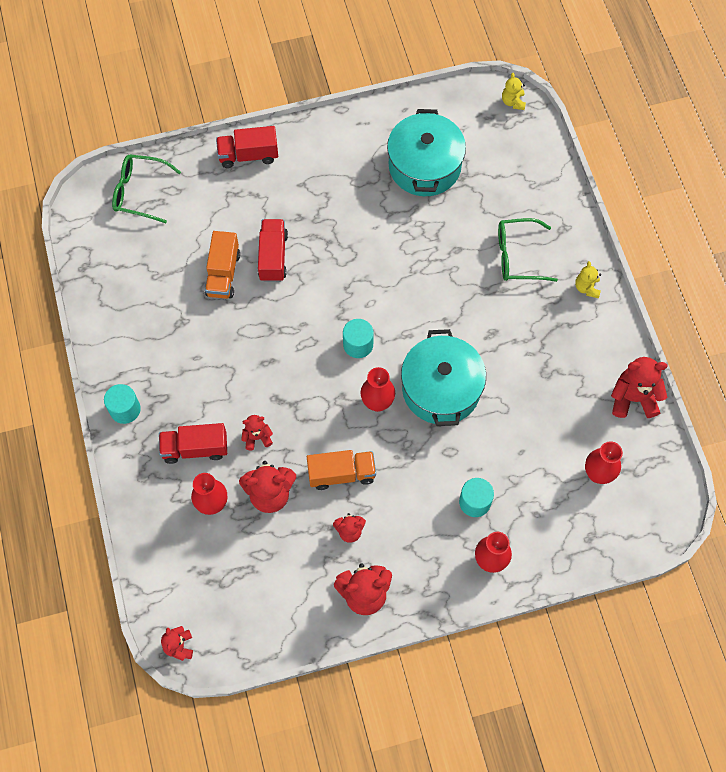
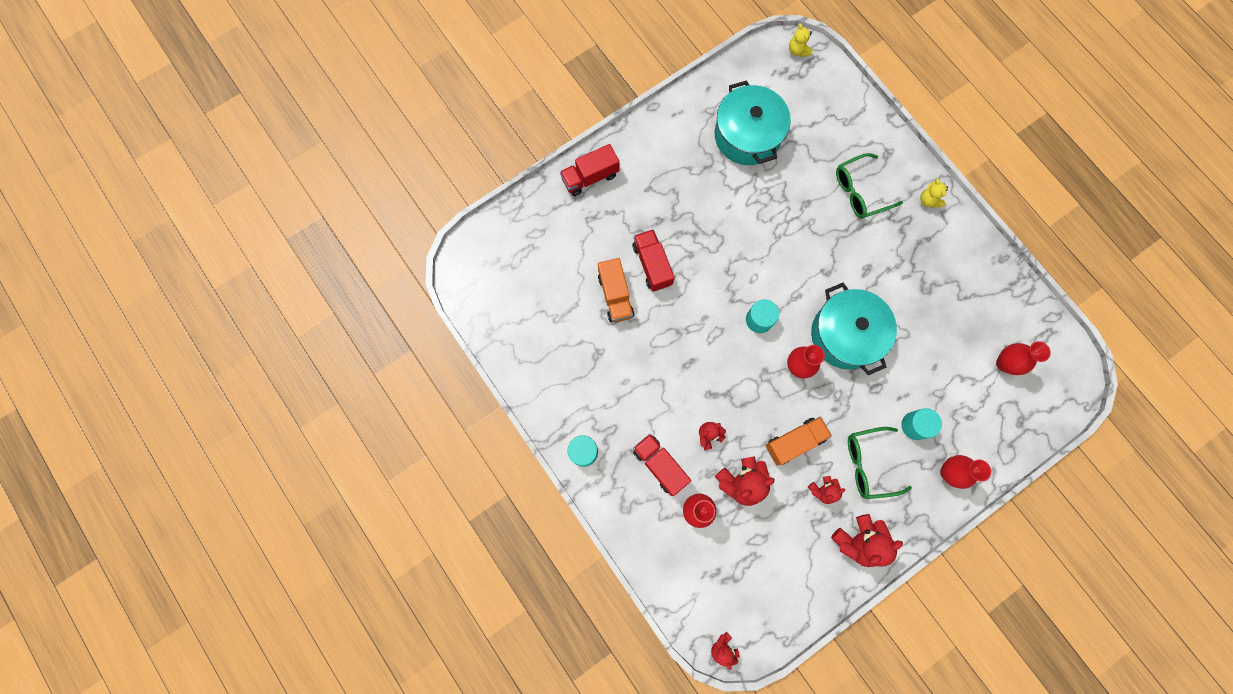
camera: 20 degrees left, 10 degrees up
(139, 192) = (508, 245): green glasses -> green glasses (868, 464)
(195, 448) = (660, 465): red truck -> red truck turned 75 degrees clockwise
(633, 398) = (1006, 286): red teddy bear -> none

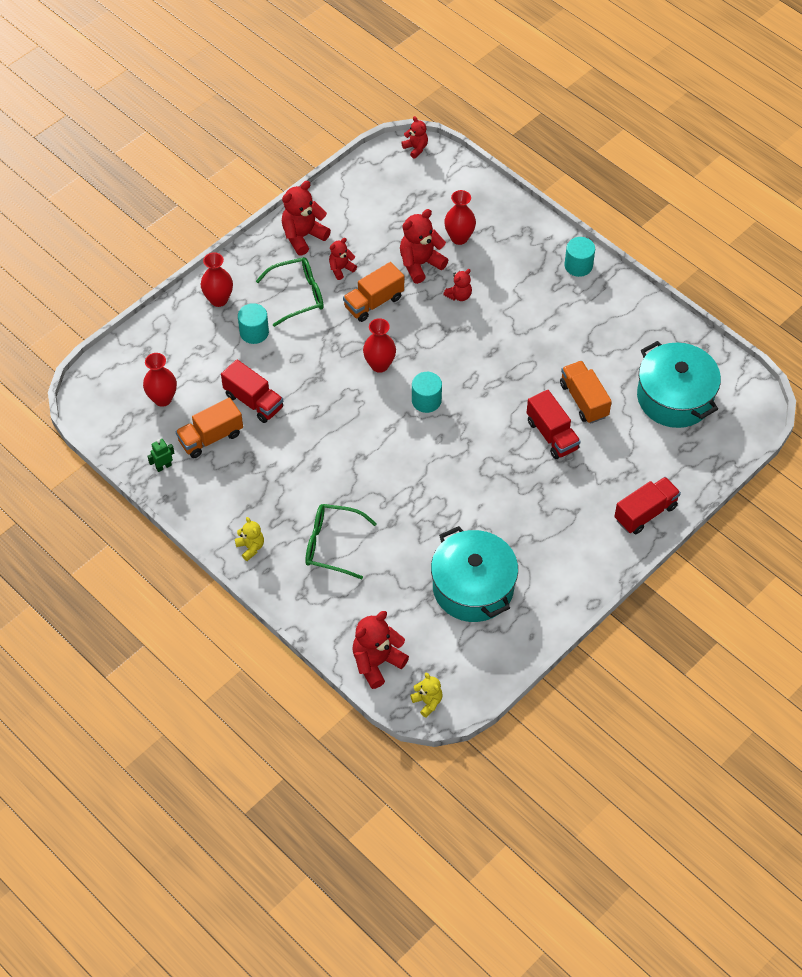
camera: 170 degrees right, 20 degrees down
(660, 465) = (501, 266): red truck -> red truck (253, 401)
(833, 87) = (377, 662): none -> red teddy bear
(845, 335) = (332, 400): turquoise pot -> turquoise pot (674, 397)
(859, 191) = (331, 545): green glasses -> green glasses turned 135 degrees counterclockwise
(960, 314) = (211, 437): none -> orange truck
(1003, 291) = (163, 466): none -> green robot

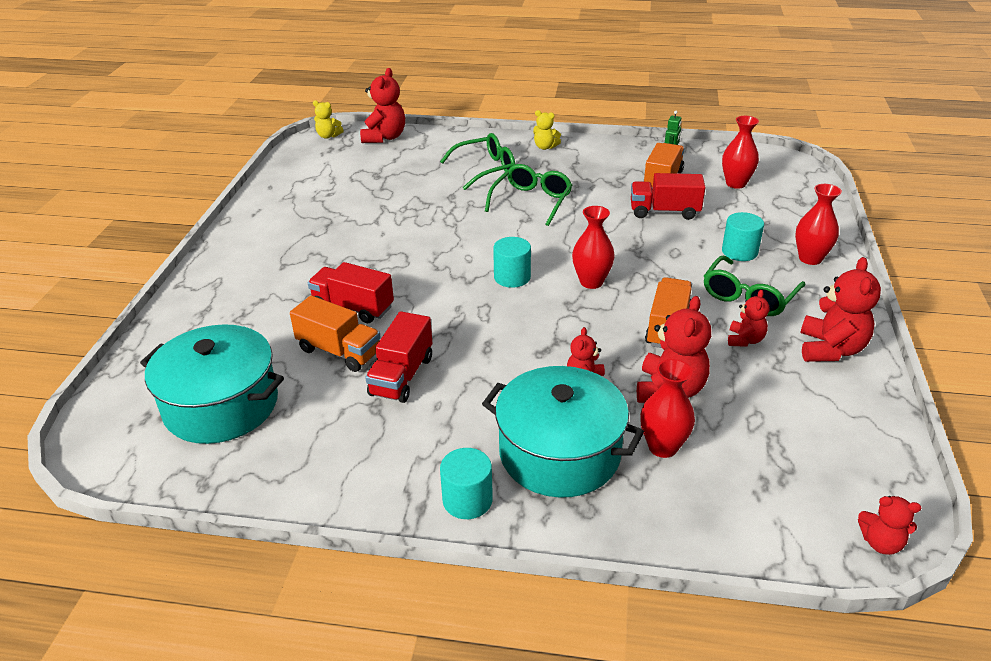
camera: 145 degrees right, 20 degrees down
(336, 475) = (532, 201): none -> green glasses
(473, 587) = (343, 191): turquoise pot -> turquoise pot (559, 453)
(645, 513) = (204, 292): red truck -> red truck (401, 376)

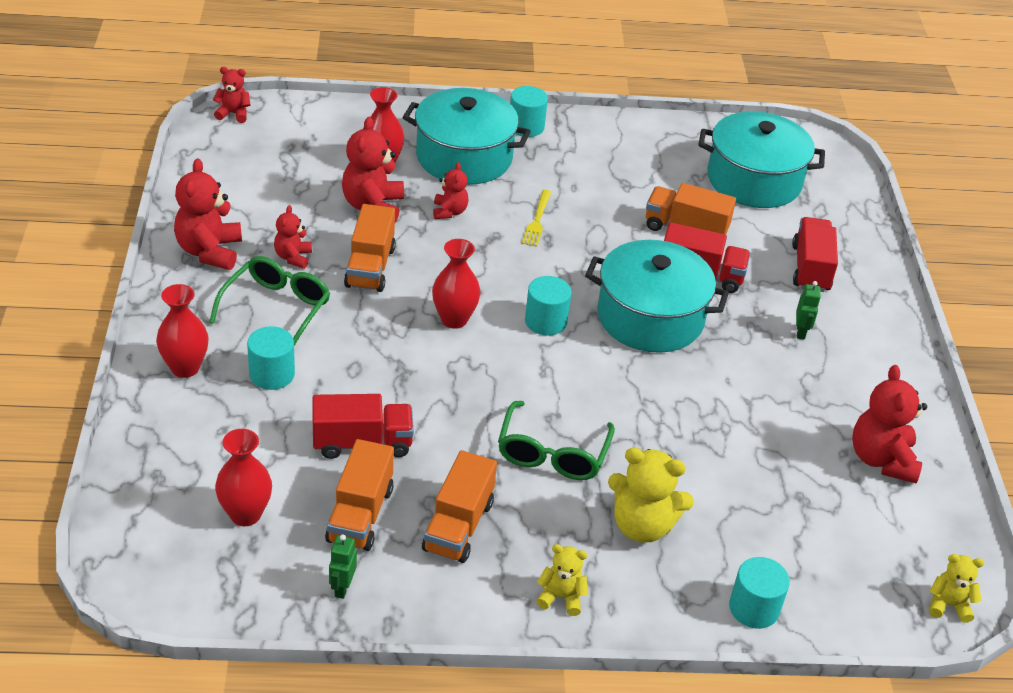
camera: 165 degrees right, 5 degrees up
(298, 261) = (801, 332): none -> green robot
(384, 137) = (849, 607): red teddy bear -> red teddy bear (881, 459)
(401, 376) = (616, 209): red truck -> red truck (810, 268)
(420, 276) = (650, 317): none -> turquoise pot
(438, 139) = (754, 608): none -> turquoise cylinder
(486, 169) = (642, 525): green glasses -> yellow teddy bear
(492, 366) = (537, 221): none -> yellow fork
(601, 174) = (458, 526): none -> orange truck

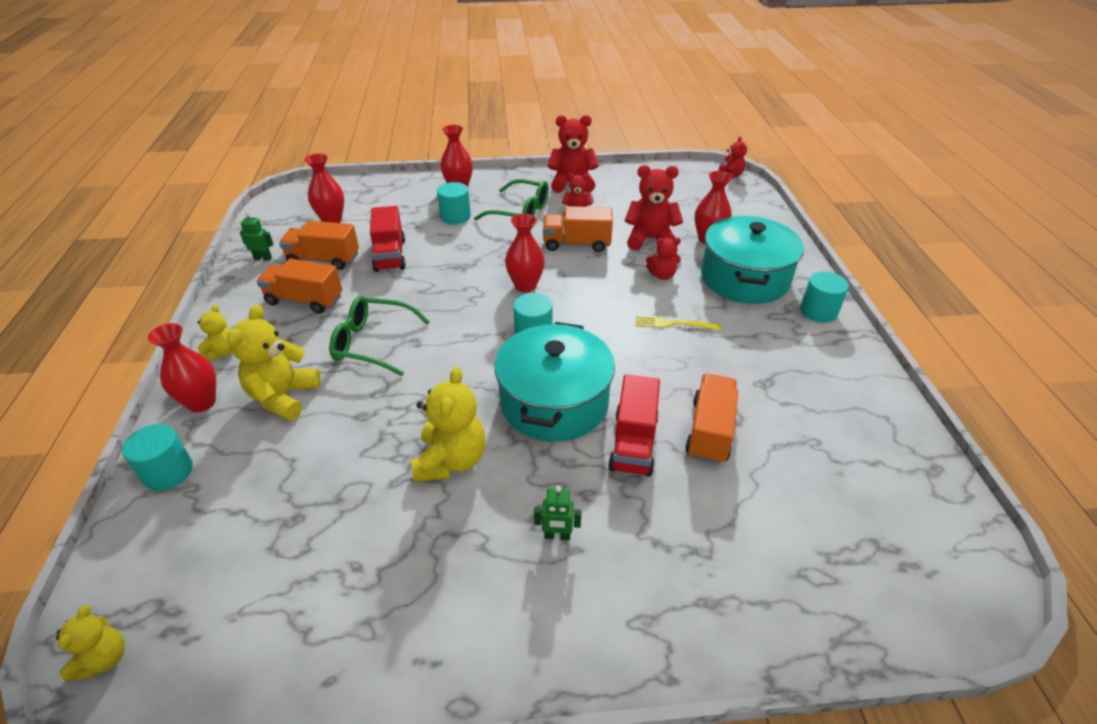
camera: 90 degrees right, 0 degrees up
(651, 600) = (202, 402): none -> red vase
(726, 391) = (451, 460): none -> yellow teddy bear
(754, 180) = (843, 500): turquoise pot -> none
(810, 268) = (683, 555): red truck -> none
(881, 459) = (341, 608): red teddy bear -> none

